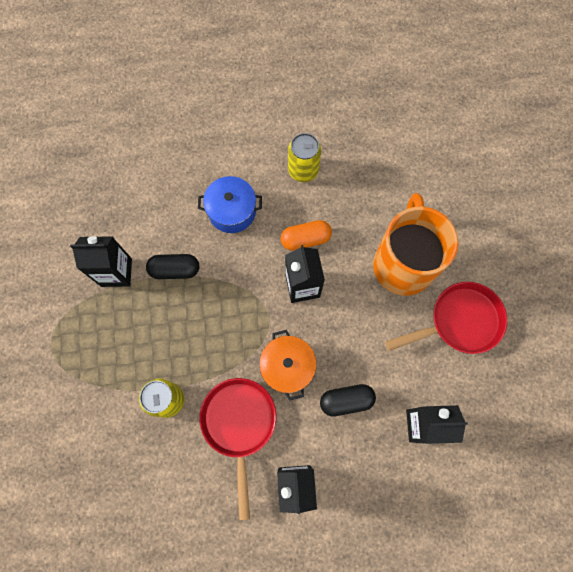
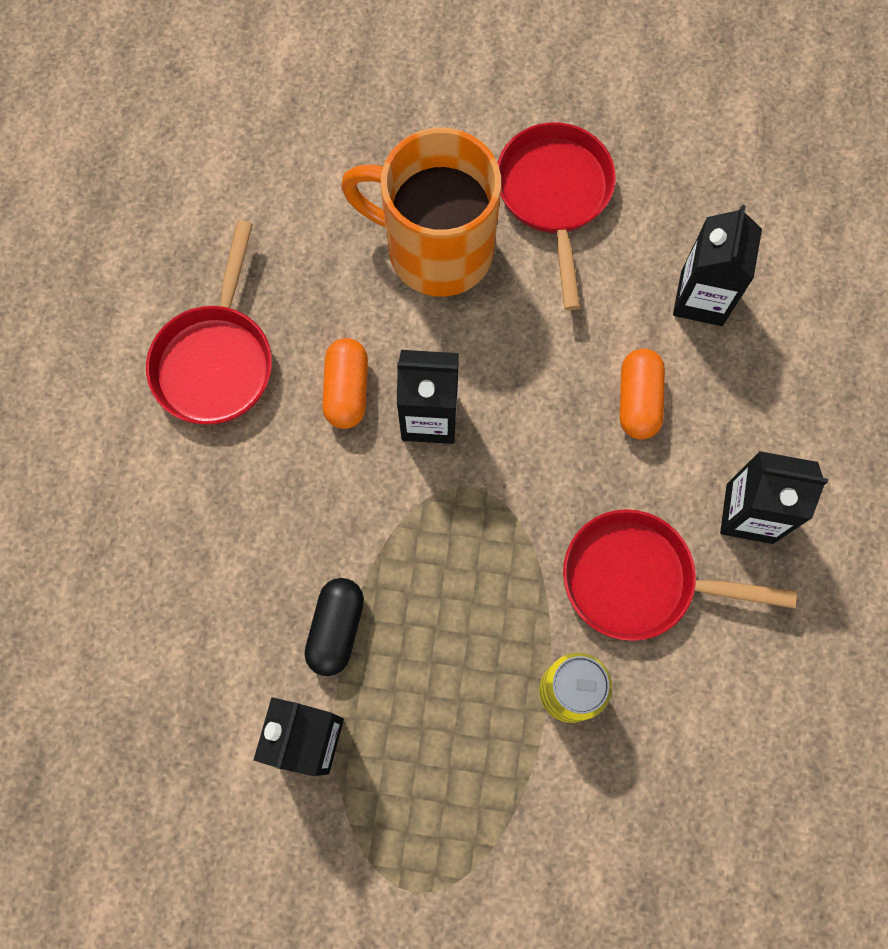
camera: 75 degrees left, 0 degrees up
(232, 211) = (255, 502): blue pot -> none
(287, 367) = (561, 478): orange pot -> none
(303, 170) = (216, 360): yellow can -> red pan
(346, 400) = (638, 400): black capsule -> orange capsule

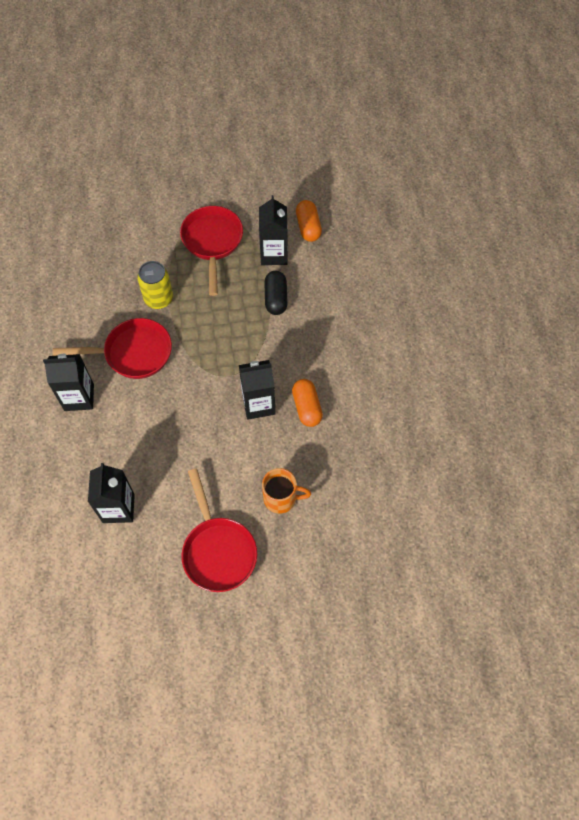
camera: 165 degrees right, 10 degrees down
(216, 360) = (382, 406): red pan -> red pan (212, 242)
(435, 249) = (281, 498): orange mug -> orange mug, size x0.51
(638, 400) = (147, 440): orange capsule -> orange capsule (308, 227)

